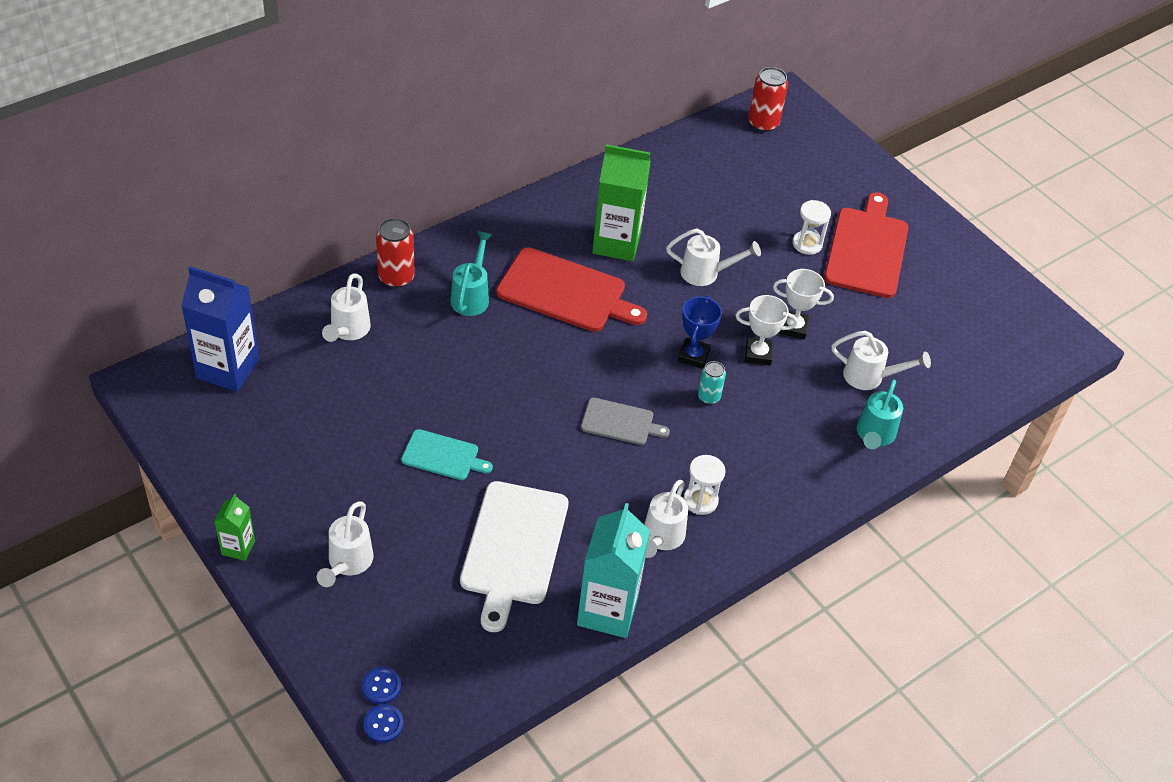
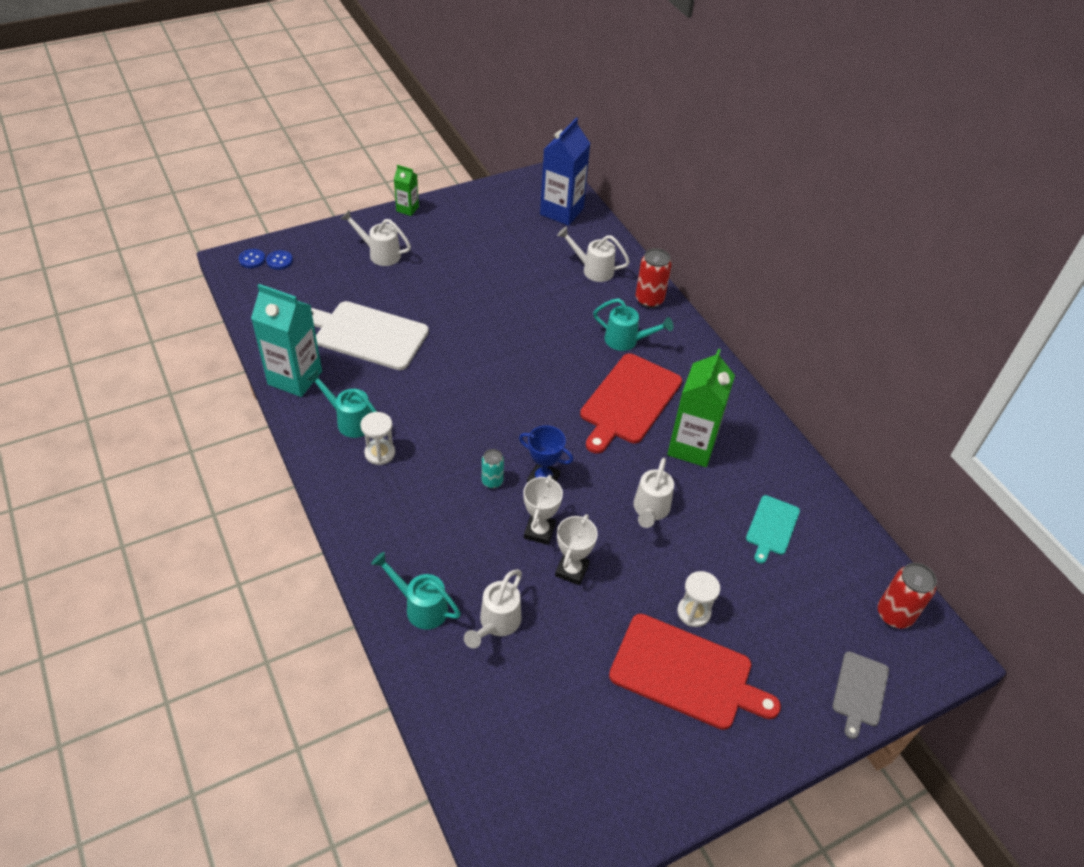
camera: 100 degrees right, 0 degrees up
(443, 456) = (461, 307): turquoise cutting board -> turquoise cutting board (771, 527)
(620, 422) = (474, 414): grey cutting board -> grey cutting board (859, 691)
(660, 539) = (349, 420): white watering can -> turquoise watering can

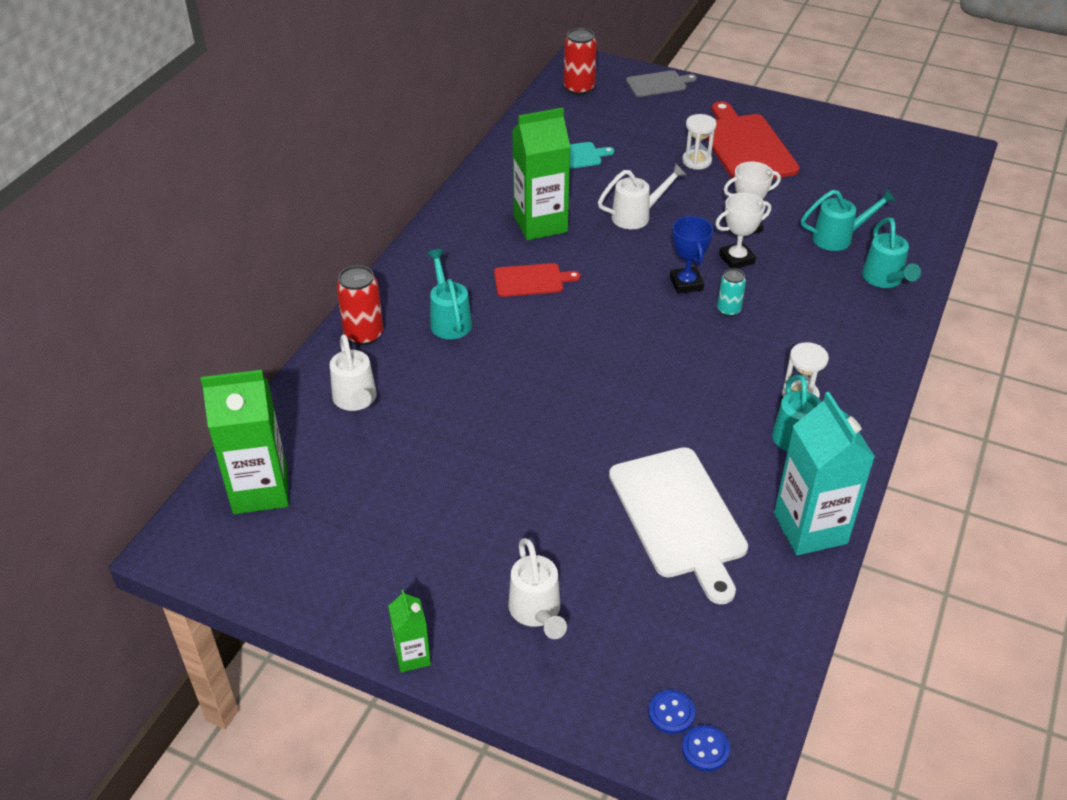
camera: 125 degrees left, 5 degrees down
(496, 624) = (839, 238): white watering can -> turquoise watering can
(561, 211) = (260, 490): blue carton -> green carton
(628, 401) = (531, 280): red cutting board -> red cutting board, size x0.54

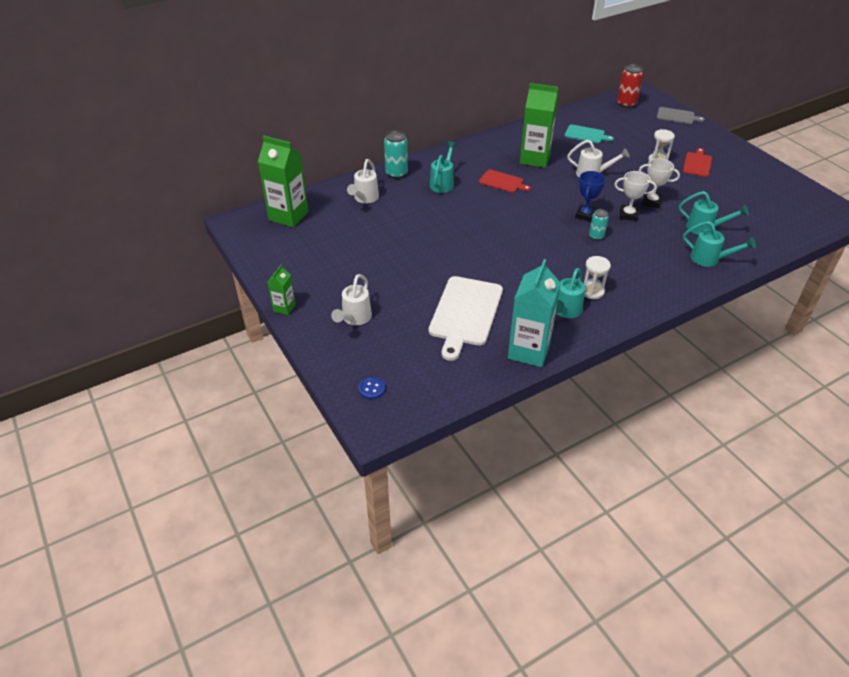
camera: 35 degrees right, 0 degrees up
(364, 334) = (396, 173): red can -> turquoise can
(705, 749) = (371, 411): blue button -> none
(746, 146) = (697, 164): red cutting board -> red cutting board, size x0.54
(884, 280) = (710, 259): turquoise watering can -> turquoise watering can turned 90 degrees counterclockwise

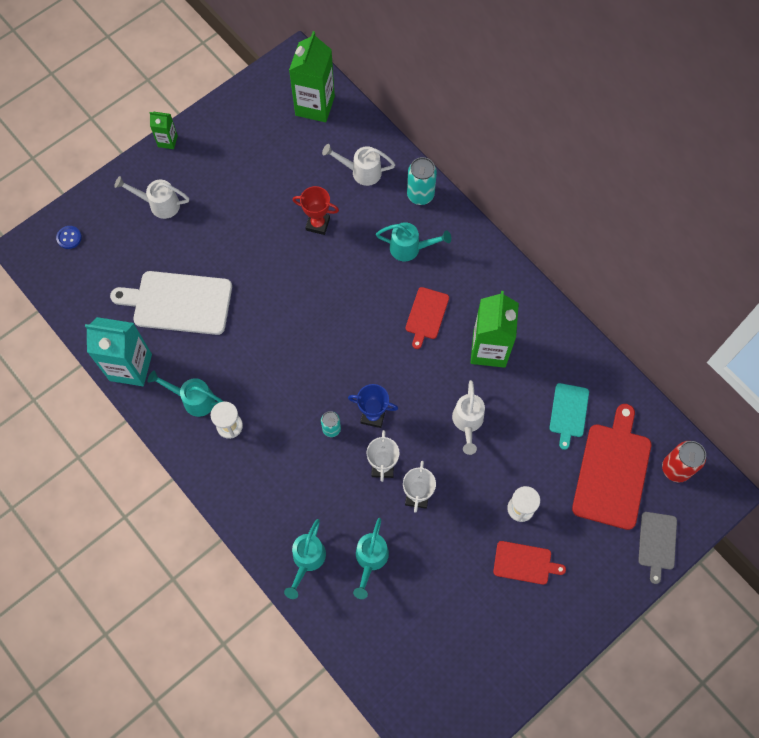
camera: 80 degrees right, 25 degrees up
(407, 225) = (317, 224): none -> red trophy
(629, 124) = (612, 472): none -> red cutting board

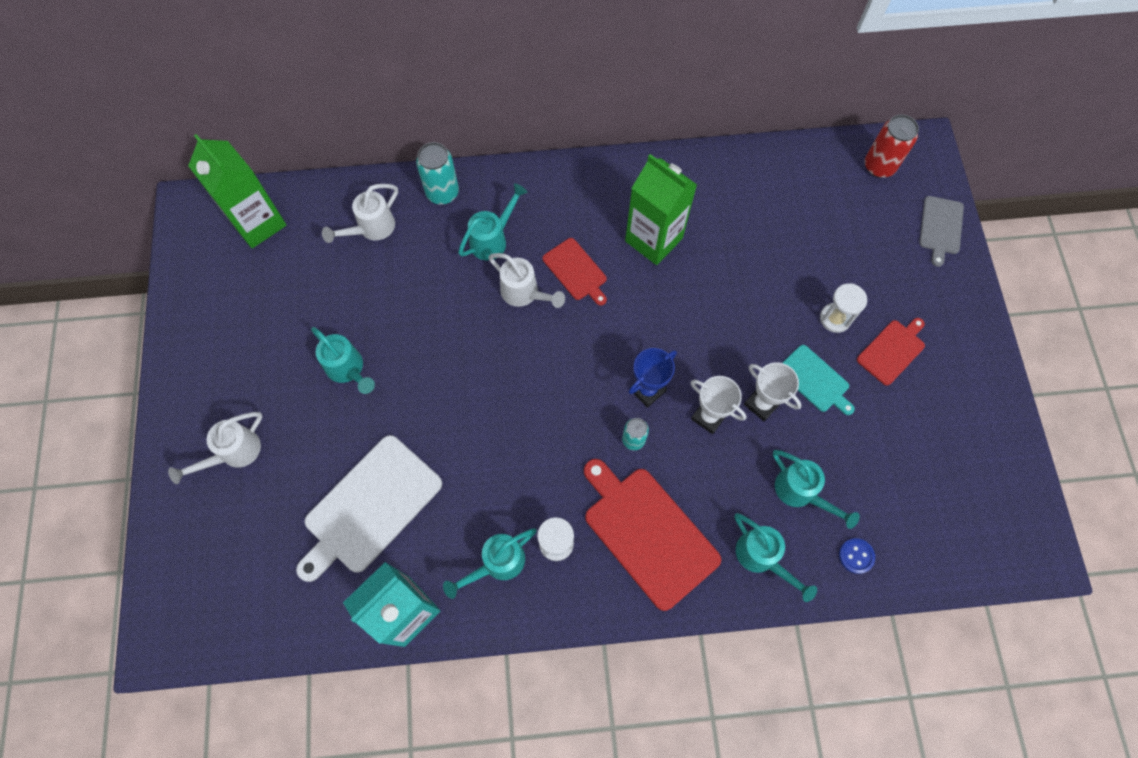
camera: 55 degrees left, 0 degrees up
(69, 238) = (188, 582): blue button -> blue button (856, 556)
(167, 141) = (164, 395): green carton -> none
(256, 228) = (348, 370): none -> turquoise watering can
(317, 224) = (395, 307): red trophy -> none
(467, 423) = (716, 308): white watering can -> white watering can (524, 294)
(568, 412) = (766, 215): turquoise cutting board -> turquoise cutting board (815, 380)
(612, 472) = (849, 218): red cutting board -> red cutting board (648, 533)
(657, 543) = (940, 227): grey cutting board -> grey cutting board turned 60 degrees clockwise

